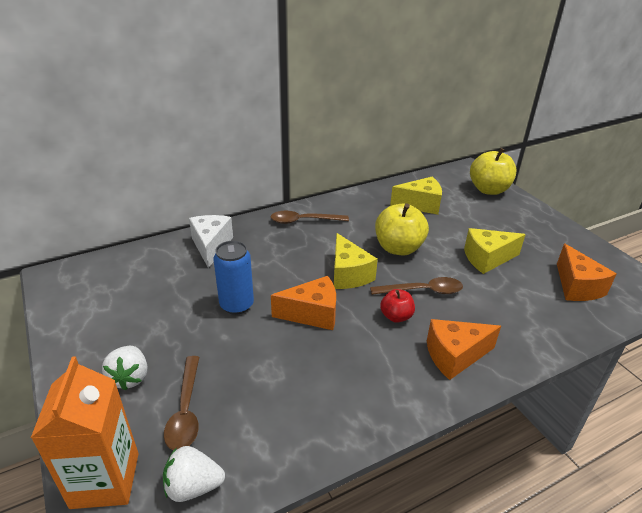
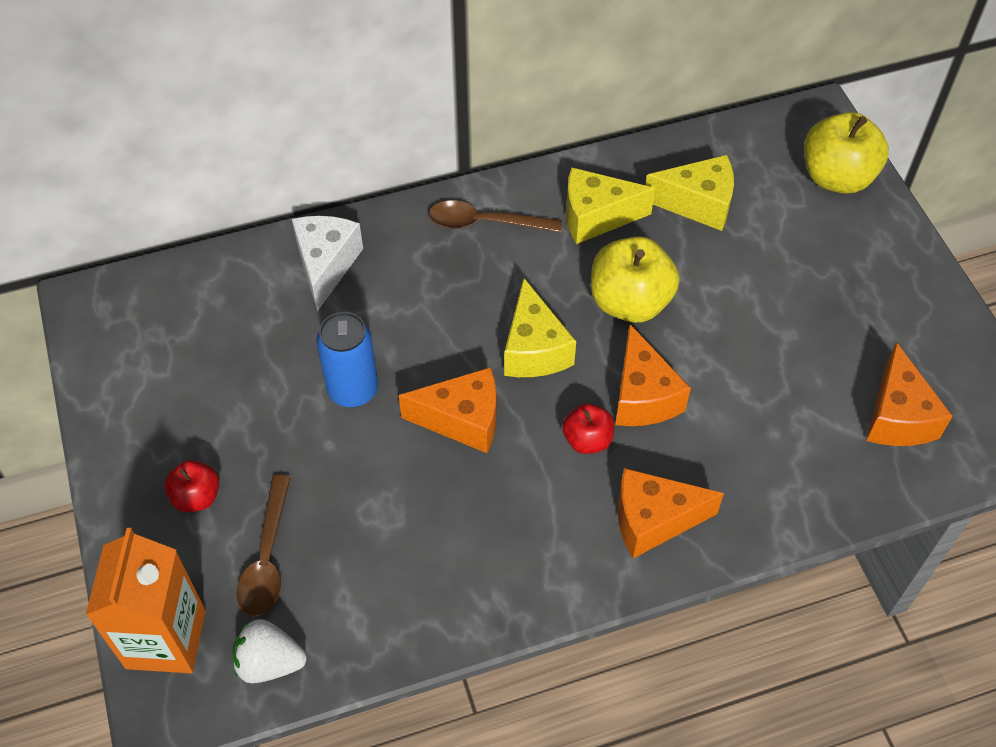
camera: 10 degrees right, 20 degrees up
(130, 377) = (197, 497): white strawberry -> red apple
(422, 291) = (642, 396): brown spoon -> orange cheese
(487, 259) = (771, 341): yellow cheese -> yellow cheese (596, 217)

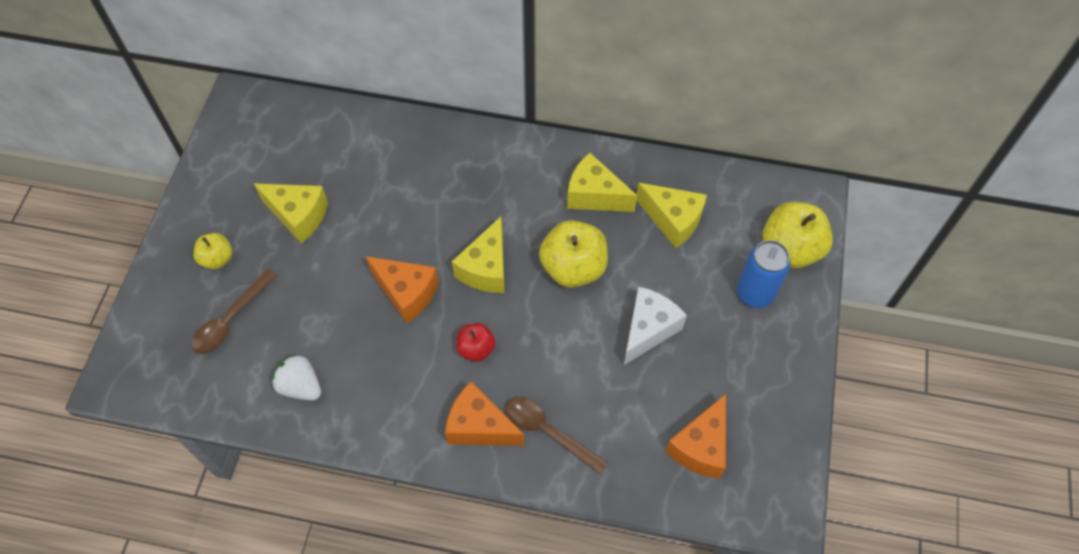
camera: 30 degrees right, 5 degrees up
(166, 639) = (142, 338): orange carton -> none
(197, 497) = (217, 259): red apple -> yellow apple
(265, 398) = (298, 216): none -> yellow cheese
(269, 662) = (188, 386): white strawberry -> white strawberry (301, 386)
(326, 265) = (395, 144): white cheese -> white cheese (648, 330)
(353, 390) = (354, 237): blue can -> blue can (755, 293)
(485, 223) = (517, 164): brown spoon -> brown spoon (548, 432)
(642, 396) = (534, 338): orange cheese -> none

